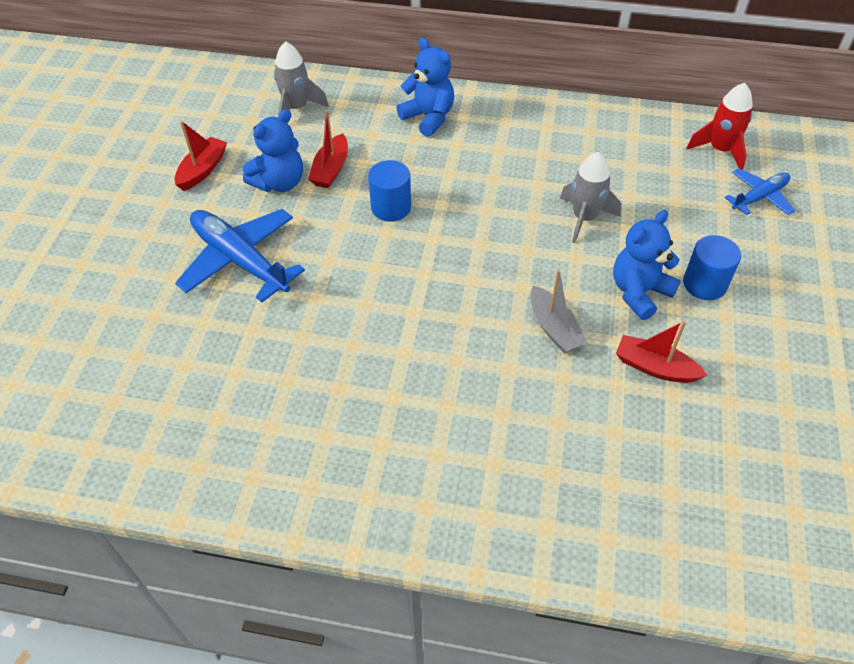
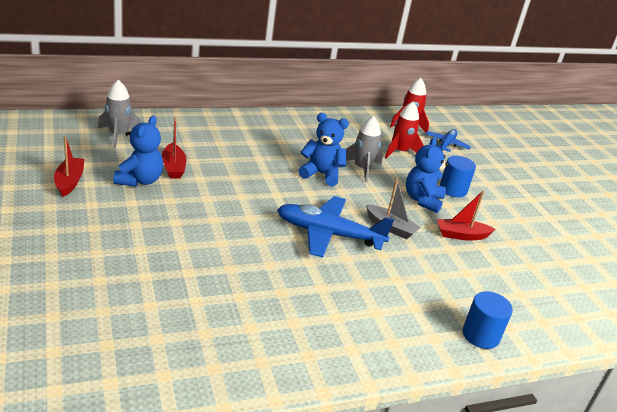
camera: 35 degrees left, 20 degrees down
(240, 260) = (145, 232): blue plane -> blue plane (328, 234)
(391, 207) = (234, 182): blue cylinder -> blue cylinder (480, 335)
(428, 117) = (221, 130): blue teddy bear -> blue teddy bear (321, 174)
(668, 198) = (400, 152): none -> red rocket

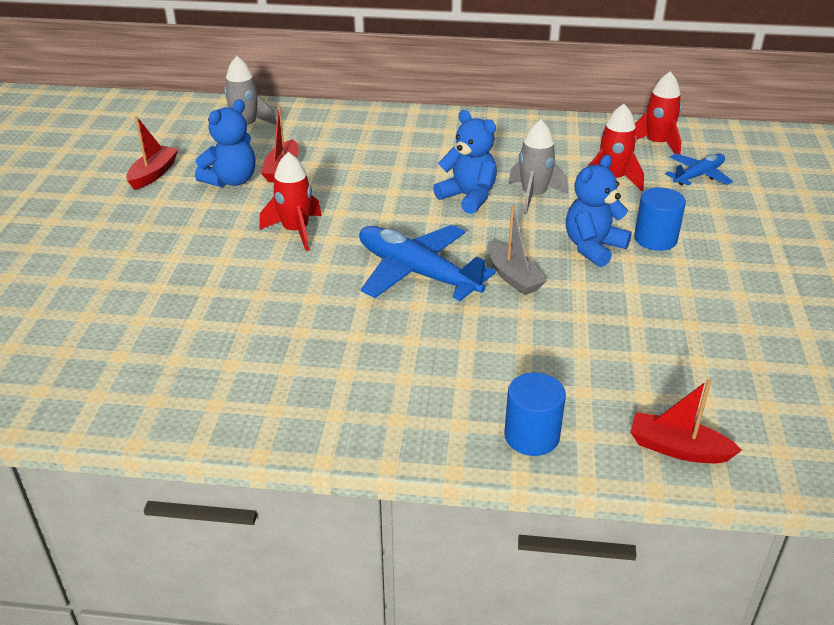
camera: 30 degrees right, 5 degrees up
(220, 215) = (295, 231): none -> red rocket
(461, 235) = (615, 302): red boat -> red boat (678, 448)

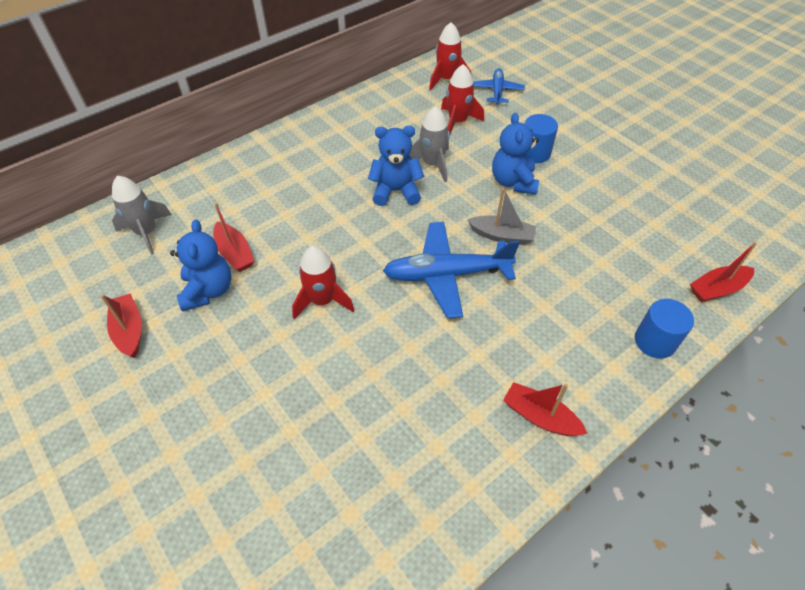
camera: 45 degrees left, 15 degrees up
(336, 406) = (540, 416): none -> red boat

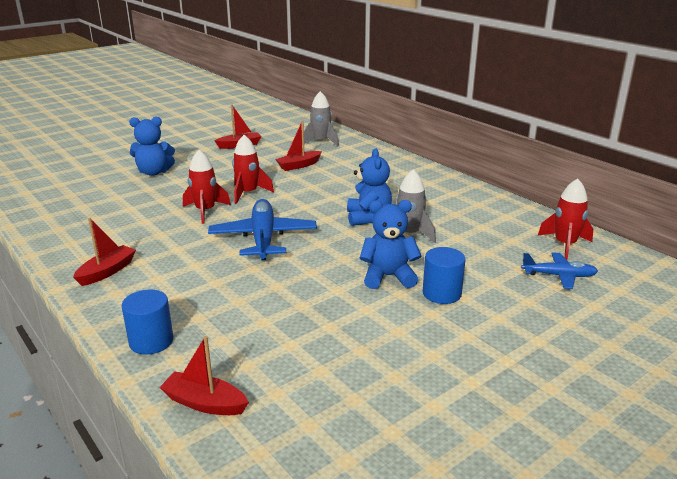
camera: 90 degrees right, 25 degrees down
(208, 291) = (266, 161): blue teddy bear -> blue teddy bear (154, 172)
(457, 122) = (484, 249): red rocket -> red rocket (205, 211)
(502, 236) = (308, 266): grey boat -> none
(717, 289) = (204, 403): red boat -> red boat turned 45 degrees counterclockwise

